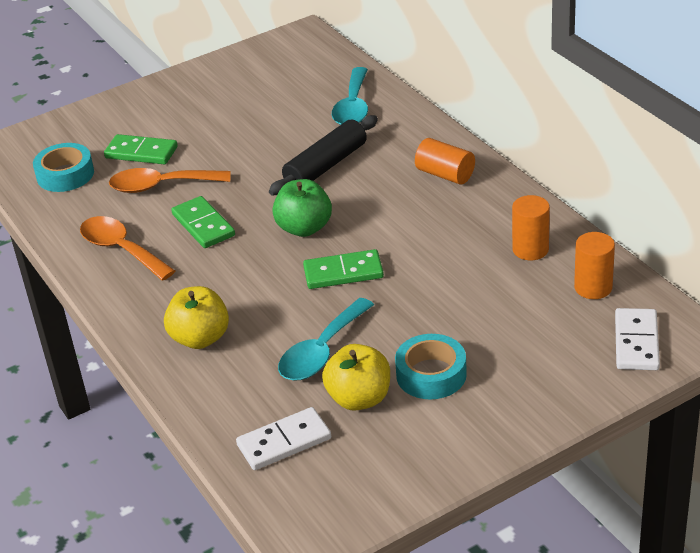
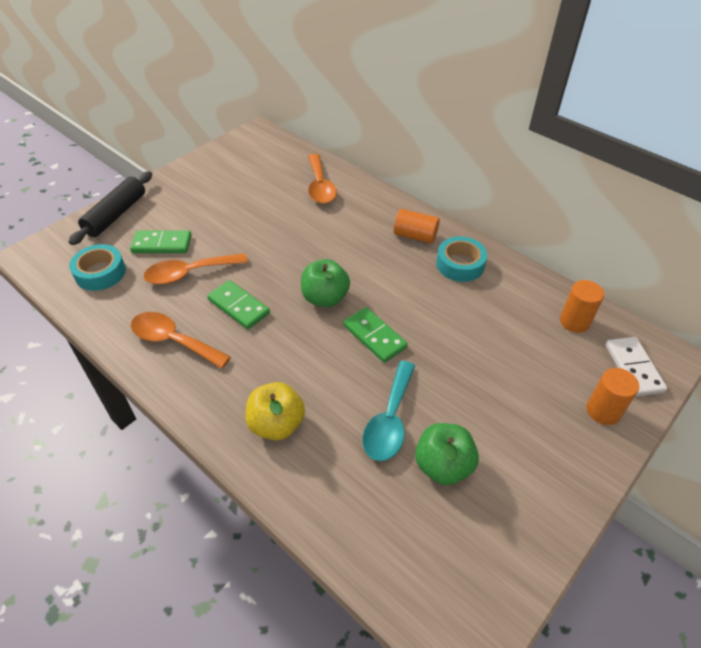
camera: 20 degrees left, 10 degrees up
(284, 442) = (397, 530): white domino -> none
(326, 166) = (320, 239): black rolling pin -> black rolling pin (116, 215)
(343, 272) = (374, 336): green domino -> green domino turned 75 degrees clockwise
(353, 107) = (320, 186): turquoise spoon -> orange spoon
(359, 398) = (443, 466): yellow apple -> green apple
(431, 374) = (492, 428): turquoise tape -> turquoise tape (460, 264)
(530, 249) = (510, 294): orange cylinder -> orange cylinder (603, 411)

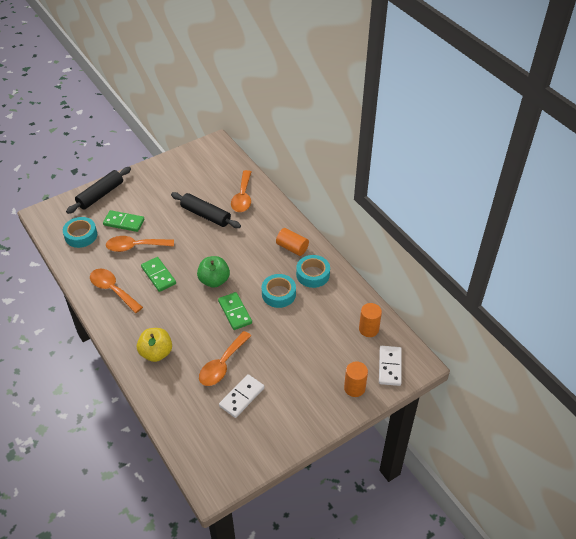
camera: 15 degrees right, 0 degrees up
(278, 216) = (206, 215): none -> black rolling pin
(389, 420) = (222, 365): turquoise spoon -> orange spoon
(426, 299) = (278, 294): none -> turquoise tape
(443, 466) = (242, 397): green apple -> white domino

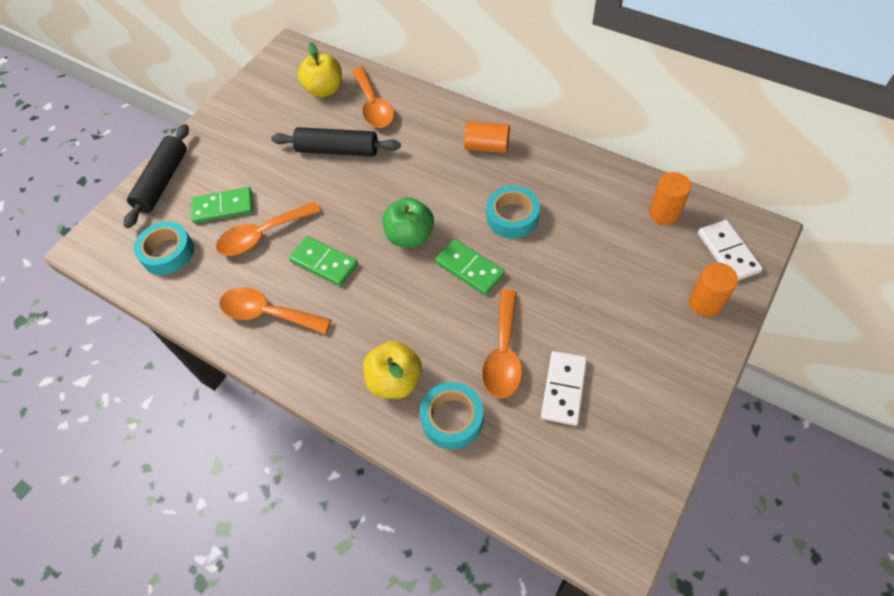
camera: 20 degrees left, 10 degrees up
(221, 176) = (324, 90): none -> yellow apple
(313, 274) = (539, 171): turquoise tape -> turquoise tape (452, 419)

